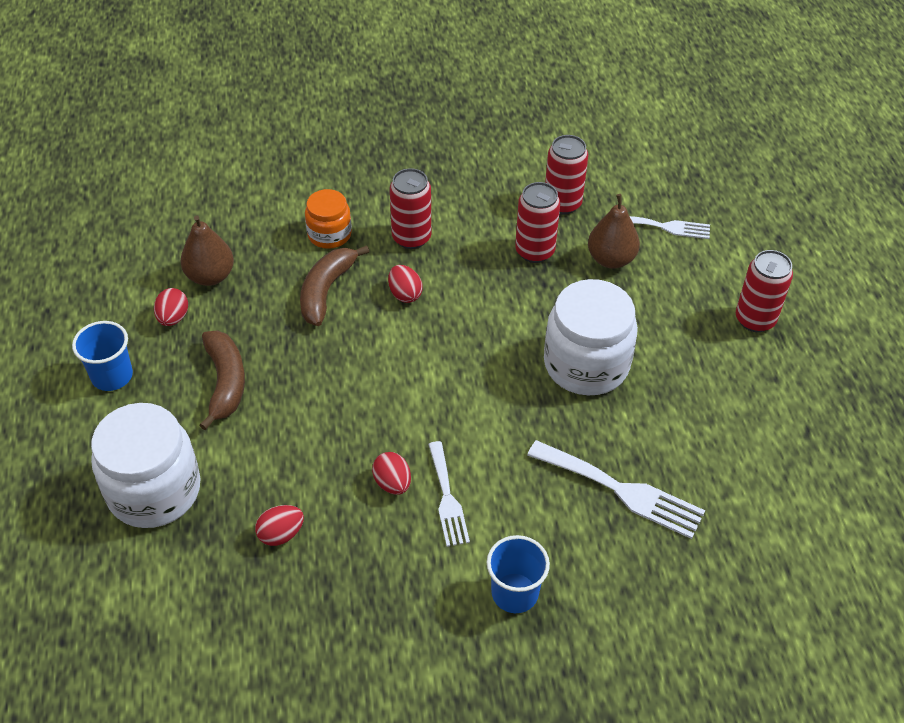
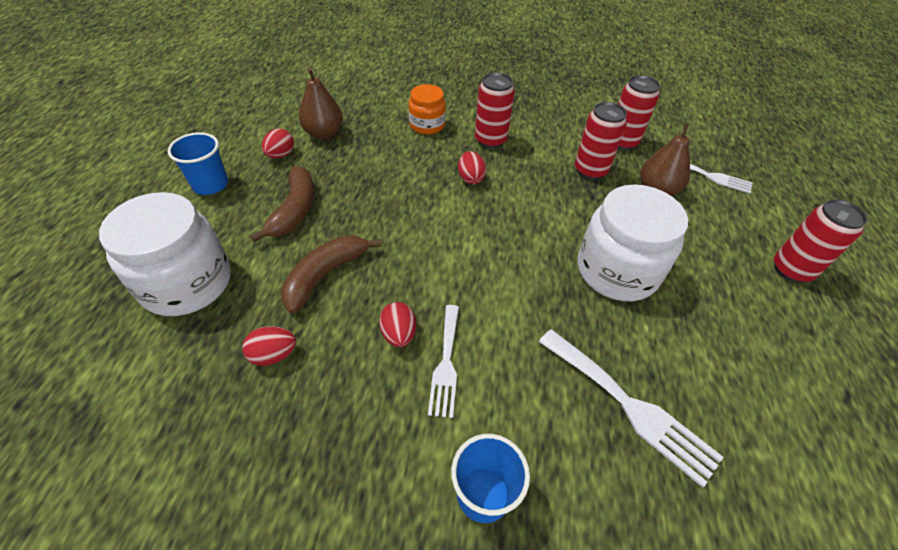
camera: 15 degrees right, 0 degrees up
(326, 291) = (408, 162): brown banana -> brown banana (325, 275)

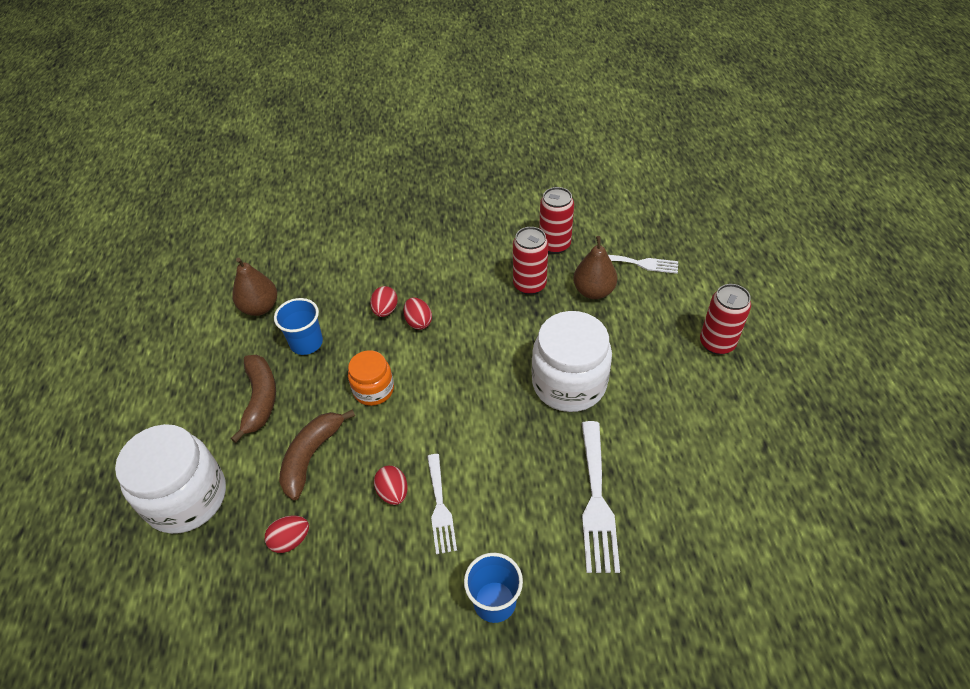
camera: 10 degrees left, 0 degrees up
(210, 185) = (167, 393): blue cup -> blue cup (306, 343)
(281, 155) = (225, 343): red egg -> red egg (385, 310)
(427, 125) = (361, 272): orange jar -> orange jar (373, 389)
(490, 140) = (428, 274): red can -> none
(630, 406) = (596, 501): white fork -> white fork turned 60 degrees clockwise

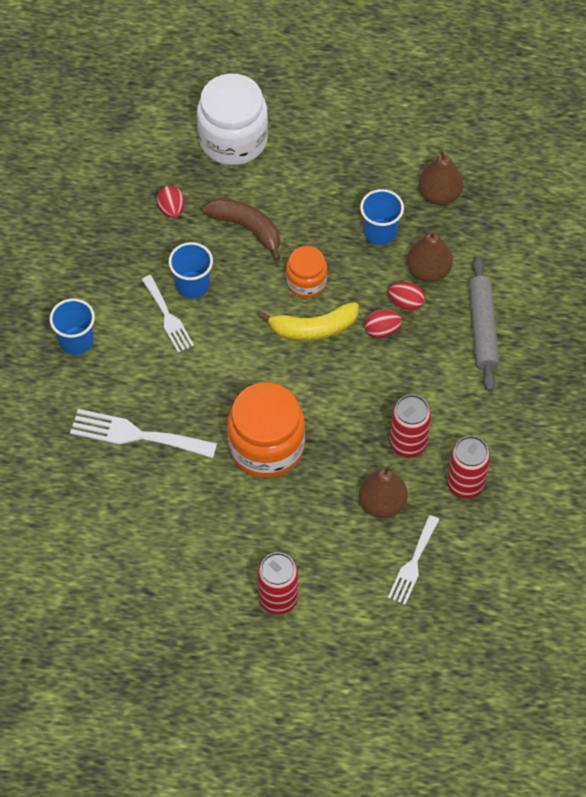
camera: 100 degrees right, 10 degrees up
(260, 399) = (320, 192): brown banana -> none
(347, 301) = (428, 271): none -> brown pear
(393, 492) = (192, 285): red egg -> blue cup
(402, 257) = (482, 328): none -> grey rolling pin
(427, 373) = (313, 328): none -> yellow banana
(440, 507) = (168, 317): white fork -> white fork turned 120 degrees counterclockwise
(569, 383) = (266, 447): white jar -> orange jar

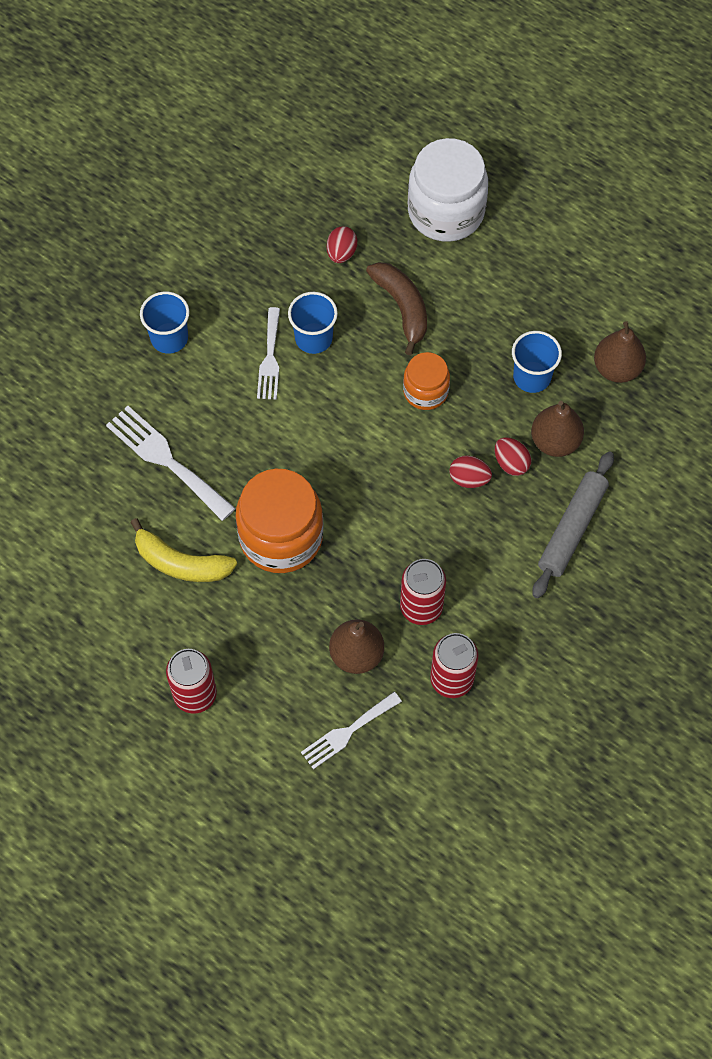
camera: 30 degrees right, 5 degrees up
(313, 328) = (402, 441): yellow banana -> yellow banana (181, 563)

